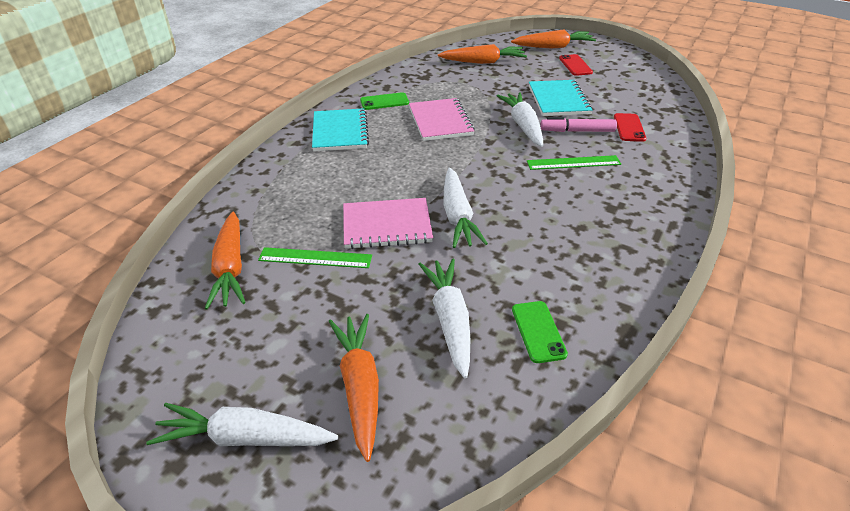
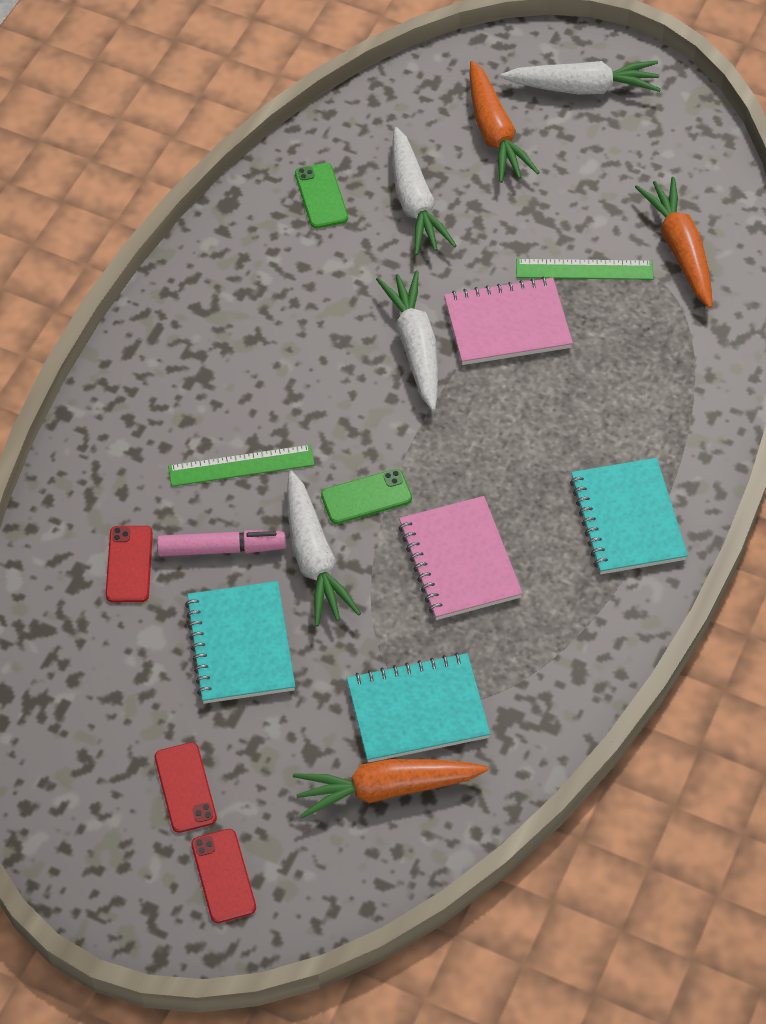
camera: 175 degrees right, 15 degrees up
(384, 102) = (571, 617): green phone -> green phone (366, 497)
(467, 80) = (417, 710): none -> turquoise notebook
(553, 47) = (223, 876): orange carrot -> red phone

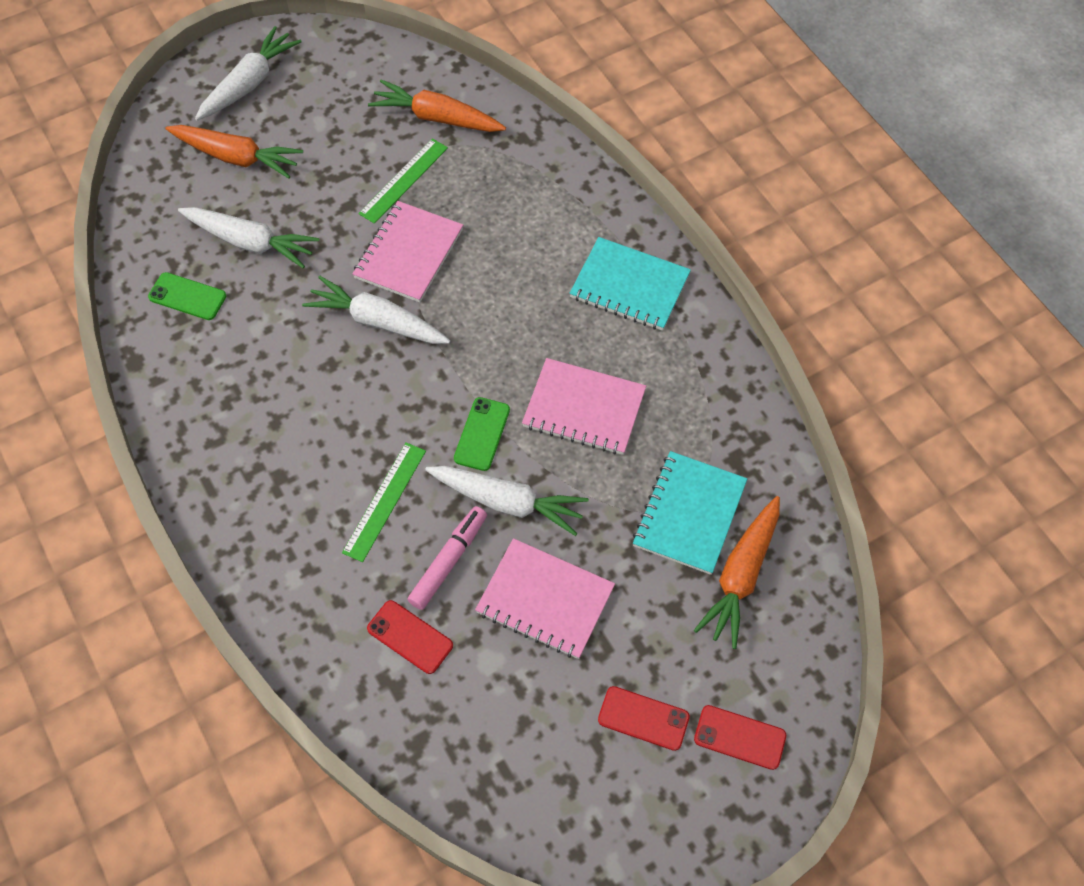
camera: 55 degrees left, 5 degrees up
(240, 645) = (545, 600): turquoise notebook -> pink notebook

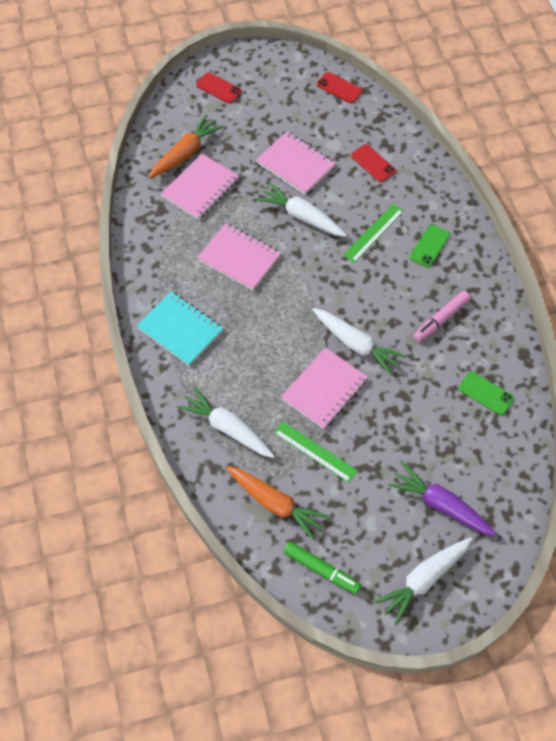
camera: 165 degrees left, 0 degrees up
(236, 157) = (441, 505): orange carrot -> purple carrot
(250, 242) = (437, 426): white carrot -> white carrot (228, 428)
(368, 69) = (321, 569): none -> green marker
(403, 180) = (315, 451): green ruler -> green ruler turned 75 degrees clockwise
(448, 561) = (343, 194): pink marker -> pink marker (441, 319)
(482, 434) = (306, 257): green phone -> green phone (429, 246)
(643, 718) = (263, 105): red phone -> red phone (339, 88)
(689, 514) = (200, 188): turquoise notebook -> pink notebook

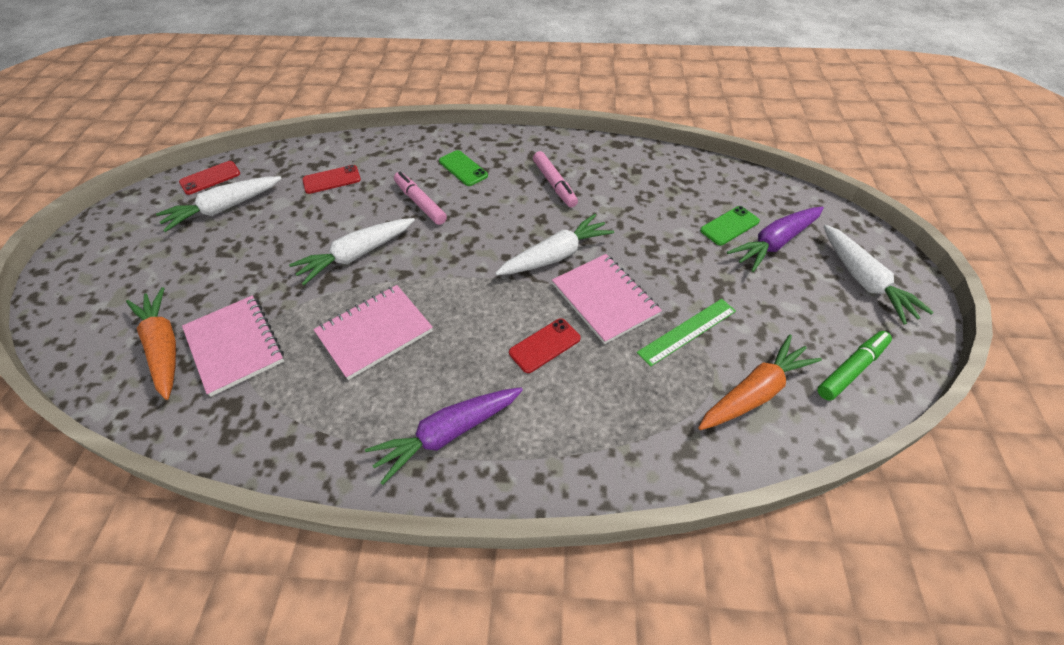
camera: 70 degrees left, 10 degrees down
(180, 329) = (448, 434): turquoise notebook -> purple carrot
(219, 88) = (97, 283): red phone -> red phone (544, 345)
(228, 428) = (630, 417): white carrot -> white carrot (224, 208)
(295, 164) = (280, 241): pink notebook -> none
(373, 233) = (420, 203): green ruler -> pink marker
(486, 393) = (652, 178): green phone -> green phone (729, 226)

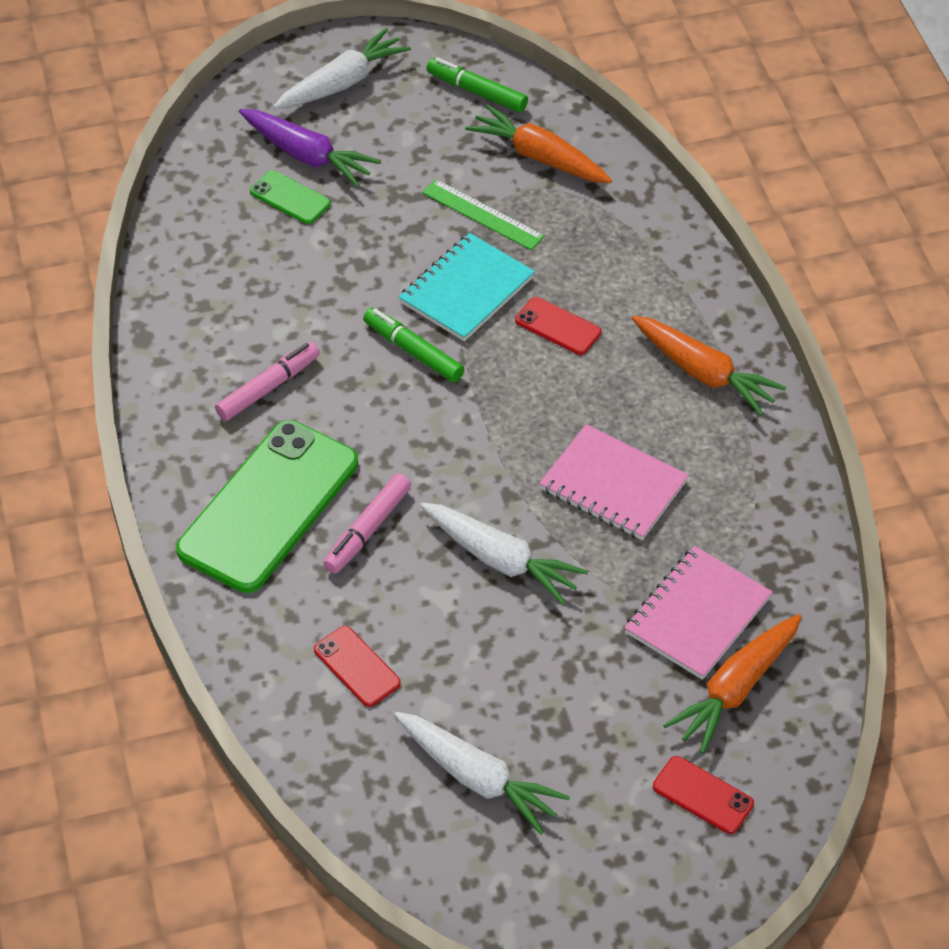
camera: 110 degrees left, 0 degrees up
(210, 178) = (416, 845): red phone -> red phone (703, 795)
(448, 434) = (703, 373): purple carrot -> orange carrot
(463, 168) = (268, 506): green phone -> green phone, size x2.28
(555, 256) = (413, 352): white carrot -> green marker
(605, 299) = (466, 290): pink notebook -> turquoise notebook

